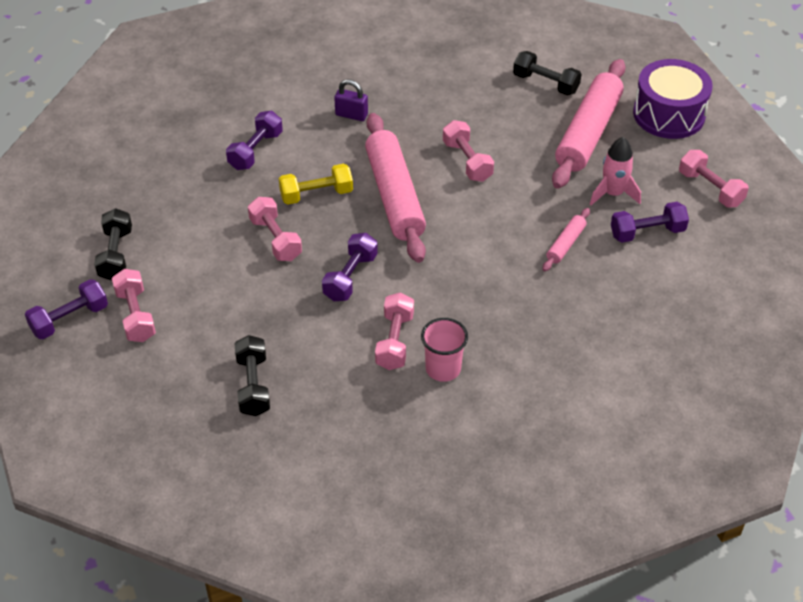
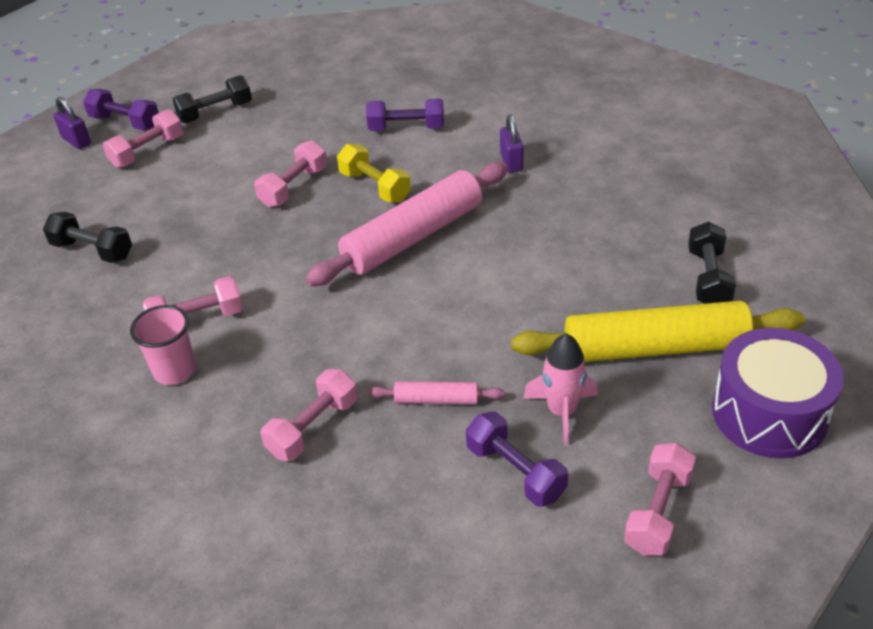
camera: 65 degrees right, 5 degrees down
(67, 361) = (76, 141): none -> purple padlock
(253, 385) = (92, 250): black dumbbell -> black dumbbell turned 60 degrees clockwise
(350, 277) = (272, 253): purple dumbbell -> none
(467, 161) = (512, 267): pink dumbbell -> pink dumbbell (313, 428)
(588, 133) = (655, 348): pink rolling pin -> yellow rolling pin

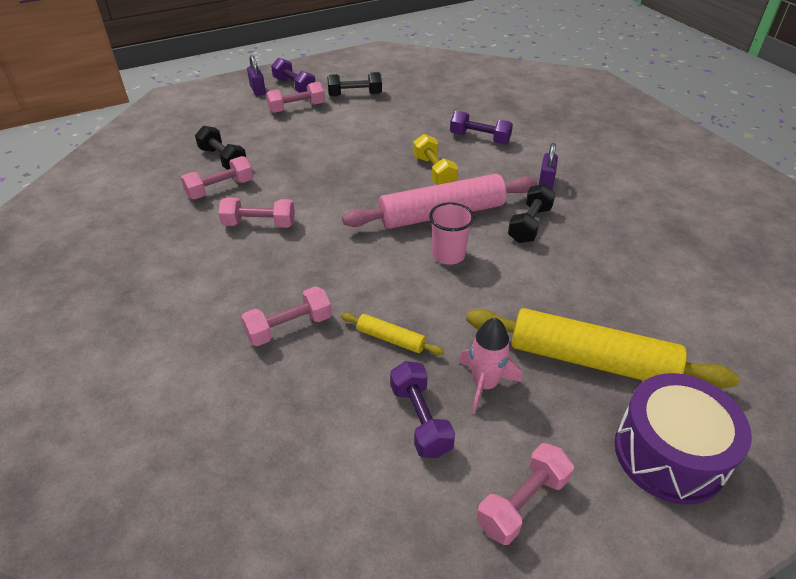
camera: 20 degrees right, 0 degrees up
(175, 370) = (223, 254): pink cup -> pink cup (448, 255)
(294, 187) = (377, 156): pink dumbbell -> pink dumbbell (220, 189)
(436, 400) = (390, 339): pink rolling pin -> yellow rolling pin
(708, 278) = (666, 319): black dumbbell -> black dumbbell (530, 224)

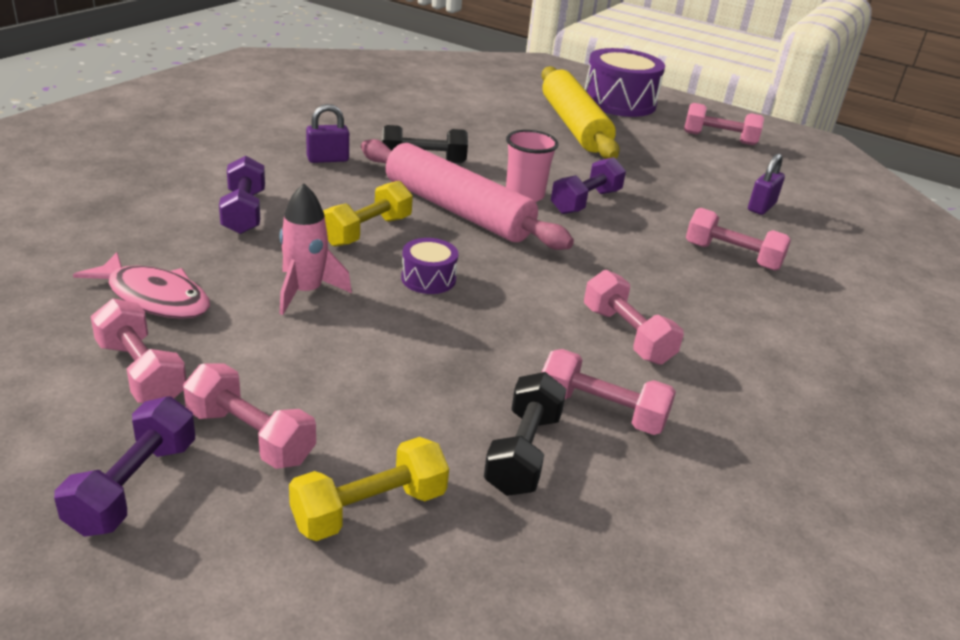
camera: 125 degrees left, 10 degrees down
(236, 121) = (369, 509): none -> yellow dumbbell
(258, 90) = (185, 551): purple padlock -> purple padlock (761, 207)
(355, 95) = (141, 372): black dumbbell -> pink dumbbell
(368, 176) = (428, 279): none -> purple drum
(390, 339) = (668, 203): yellow rolling pin -> none
(407, 104) = (154, 297): none -> pink fish
(420, 419) = (719, 177): purple dumbbell -> purple dumbbell (586, 202)
(484, 384) = (653, 159): pink rocket -> pink rocket (305, 292)

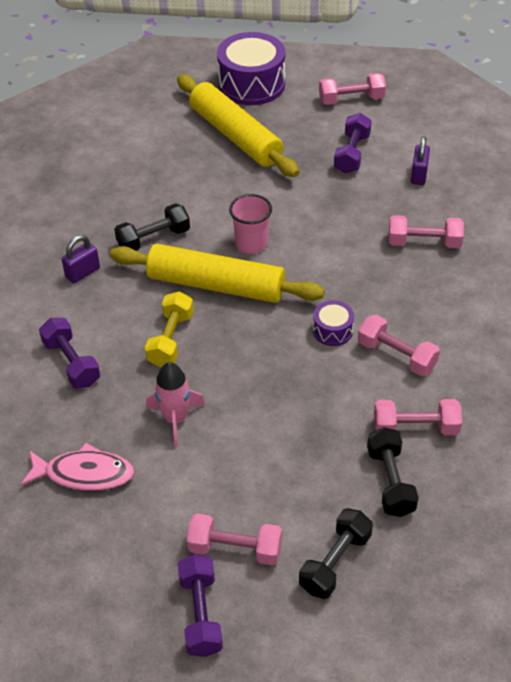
camera: 20 degrees left, 15 degrees up
(141, 372) = (132, 537): pink dumbbell -> none
(369, 509) = (335, 562): yellow dumbbell -> black dumbbell
(428, 279) = (244, 366): purple drum -> purple drum (332, 330)
(457, 210) = (216, 285): pink rolling pin -> yellow rolling pin
(586, 202) = (298, 230): purple dumbbell -> purple dumbbell (352, 154)

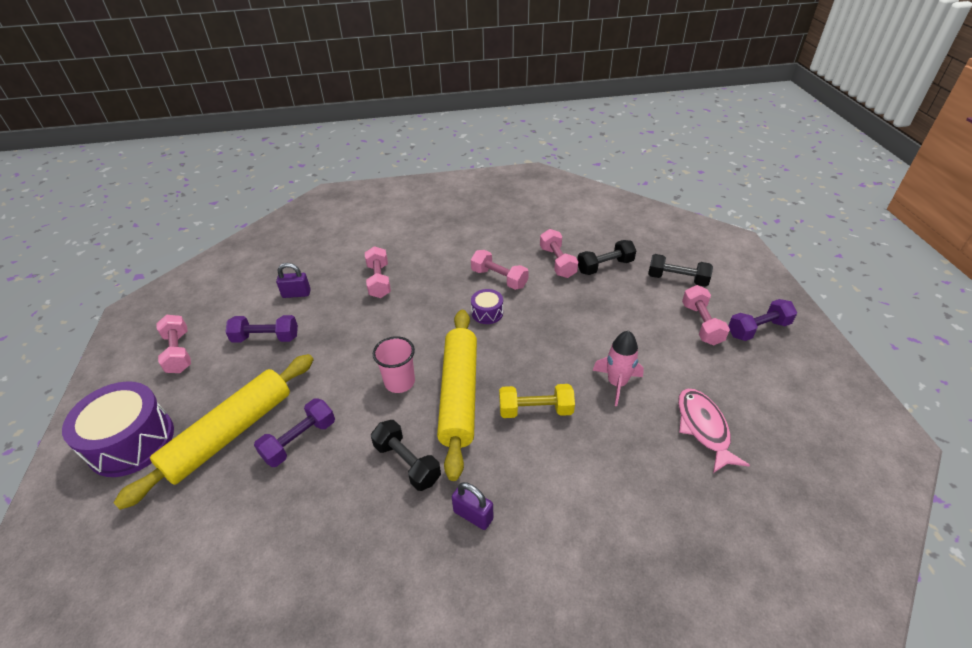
camera: 105 degrees left, 5 degrees down
(71, 363) = (596, 480): purple dumbbell -> purple dumbbell (300, 440)
(396, 356) = (499, 278): pink dumbbell -> pink dumbbell turned 75 degrees counterclockwise

